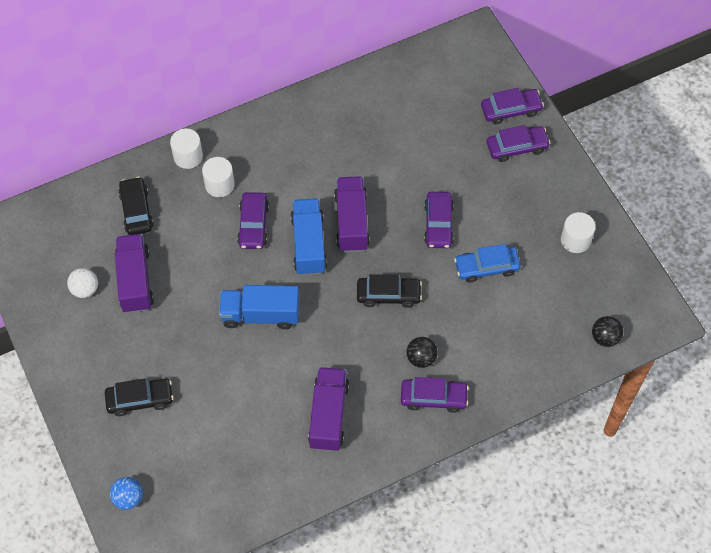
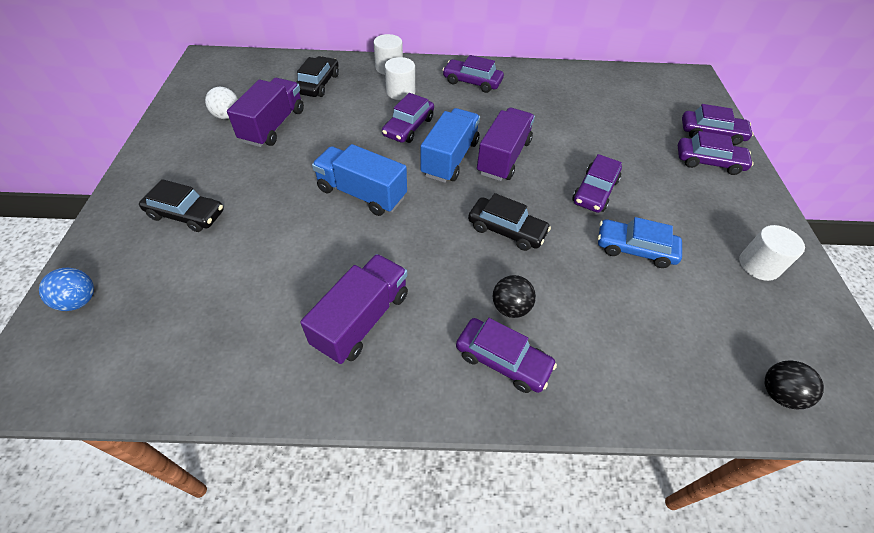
camera: 25 degrees right, 10 degrees down
(277, 139) = (472, 82): none -> purple car

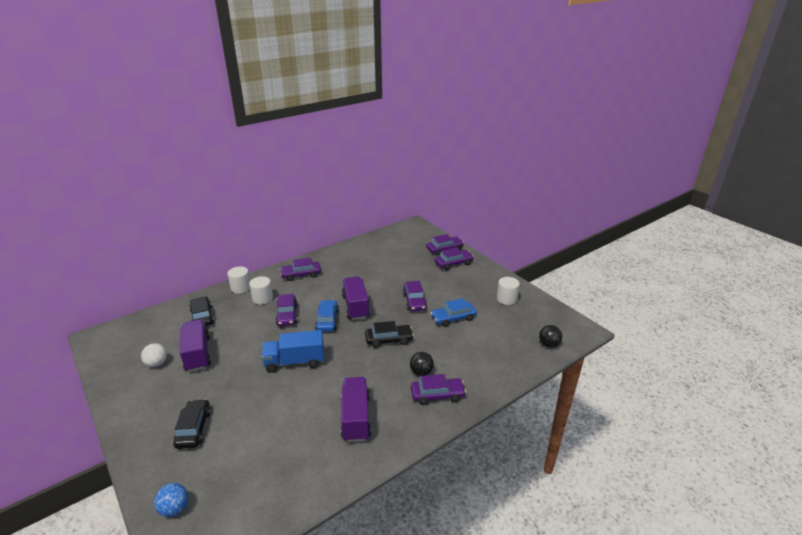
camera: 35 degrees left, 20 degrees down
(186, 214) = (194, 429): black car -> black car turned 75 degrees counterclockwise
(450, 158) = (327, 320): blue truck -> blue car

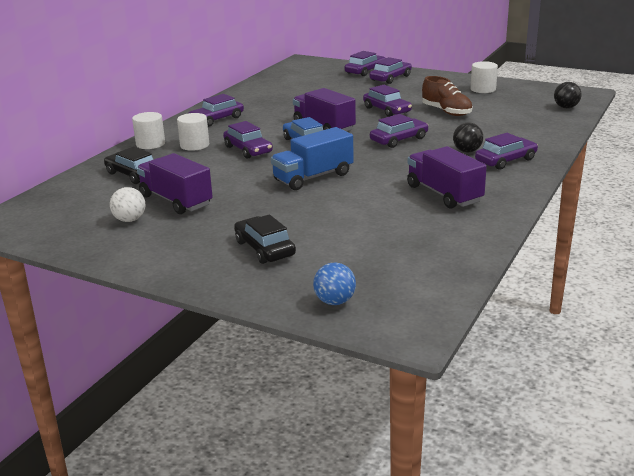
camera: 25 degrees left, 5 degrees down
(389, 340) = (399, 140): black car -> purple car
(453, 318) = (446, 112): blue car -> brown shoe

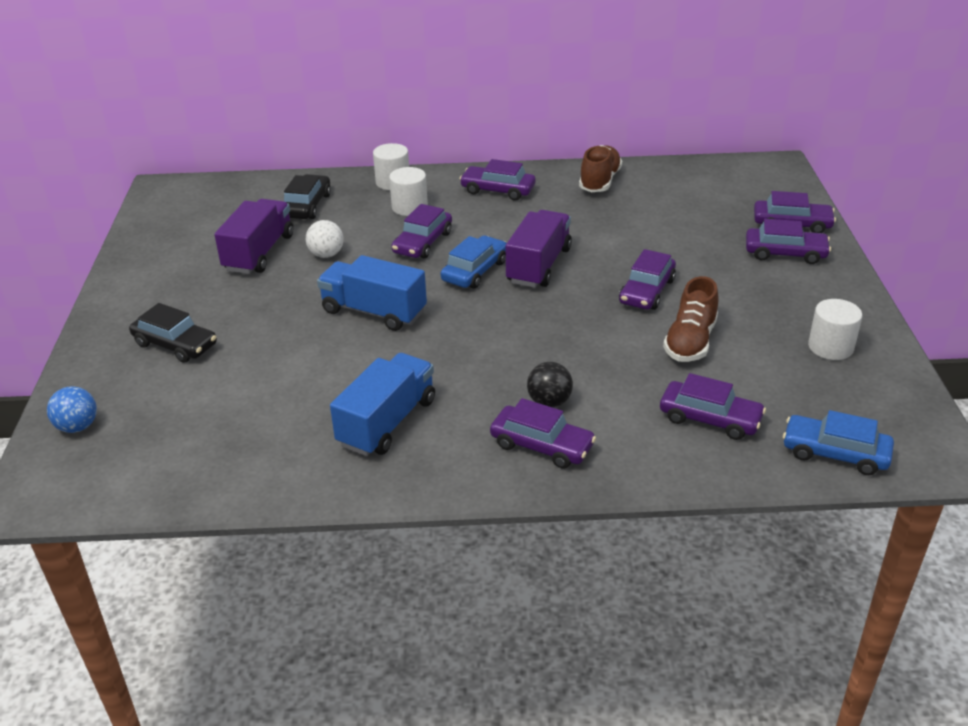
camera: 60 degrees right, 10 degrees up
(130, 220) = (201, 247): white ball -> white ball (326, 254)
(252, 95) = (599, 181): none -> brown shoe
(264, 248) = (175, 344): black car -> black car turned 90 degrees clockwise
(399, 140) = (543, 334): purple car -> purple car (710, 419)
(444, 194) = (387, 422): purple truck -> blue truck
(566, 107) = (835, 453): black ball -> blue car

